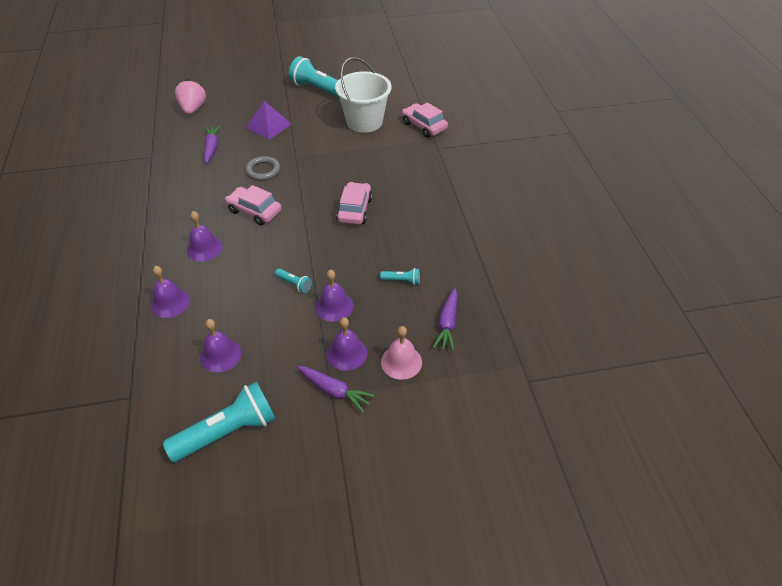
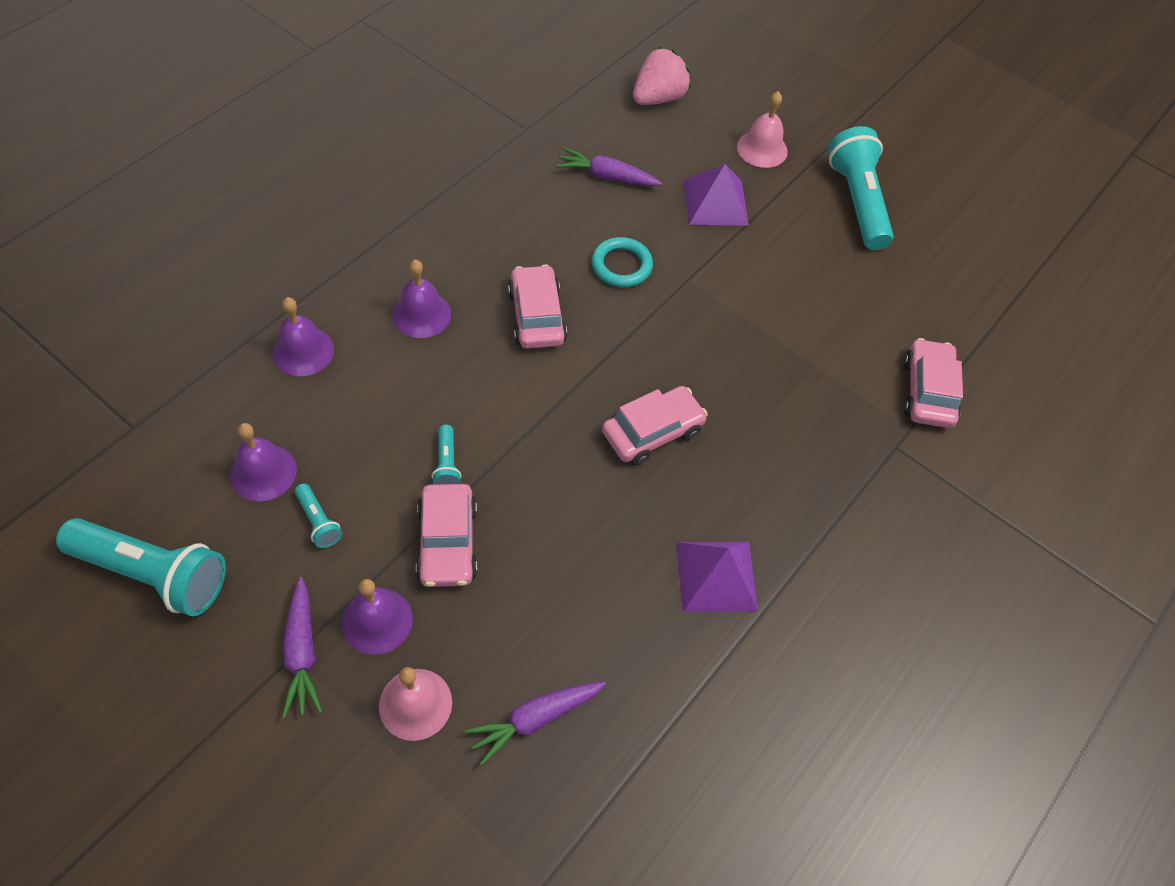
camera: 45 degrees right, 10 degrees up
(212, 148) = (607, 176): purple carrot -> purple carrot turned 120 degrees counterclockwise
(260, 98) = (762, 149): none -> pink bell
(263, 171) = (621, 266): grey ring -> turquoise ring
(334, 306) = (447, 542): purple bell -> pink car
(364, 122) = (850, 307): white bucket -> none
(402, 280) = (568, 596): turquoise flashlight -> turquoise flashlight (318, 522)
(439, 230) = (716, 576): none -> purple pyramid

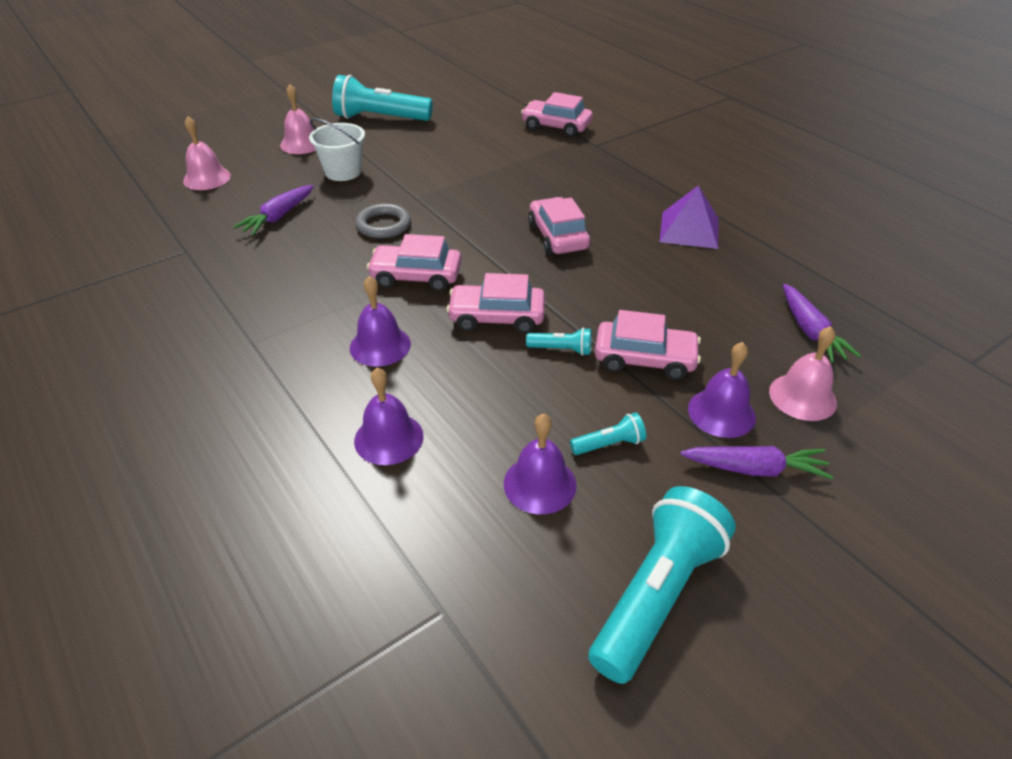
camera: 70 degrees left, 15 degrees down
(486, 399) = (497, 317): none -> pink car
(621, 266) = (383, 225): turquoise ring -> grey ring
(658, 98) = (207, 178): pink strawberry -> pink bell
(715, 202) = (343, 172): purple pyramid -> white bucket

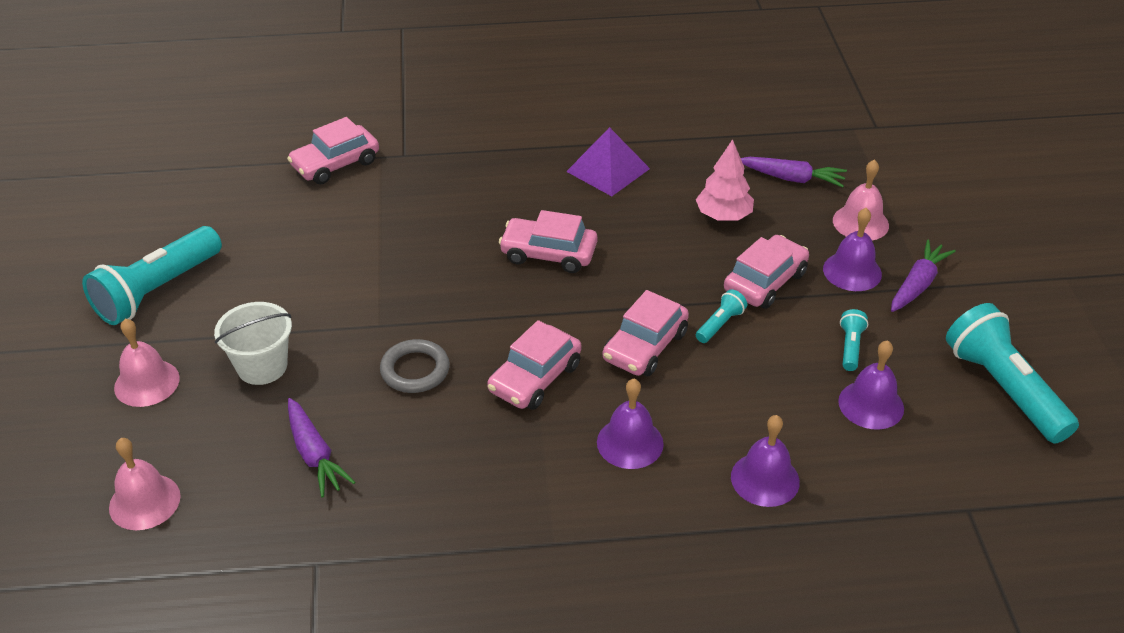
camera: 60 degrees left, 0 degrees up
(706, 307) = (723, 215): none -> pink tree

